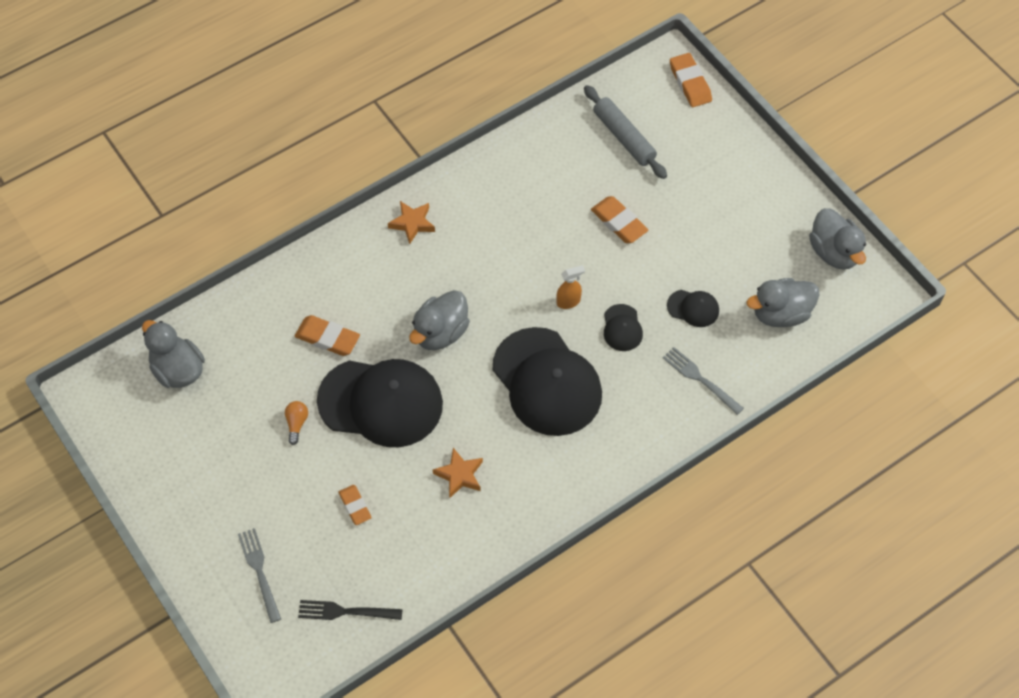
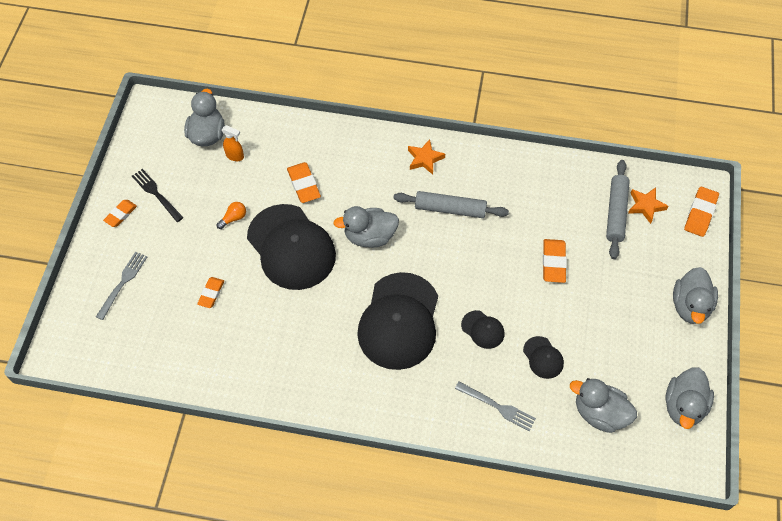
camera: 45 degrees right, 0 degrees up
(181, 515) = (121, 214): none -> orange eraser
(346, 612) = (139, 349): black fork -> black fork (156, 194)
(459, 475) = (287, 330): orange star -> orange star (645, 206)
(484, 249) = (450, 209): none -> grey rolling pin
(568, 302) = (467, 284): orange spray bottle -> orange spray bottle (235, 156)
(622, 328) = (483, 329): black cap -> black cap turned 90 degrees counterclockwise
(700, 379) = (497, 406): grey fork -> grey fork turned 120 degrees clockwise
(759, 168) = (690, 306): none -> grey duck

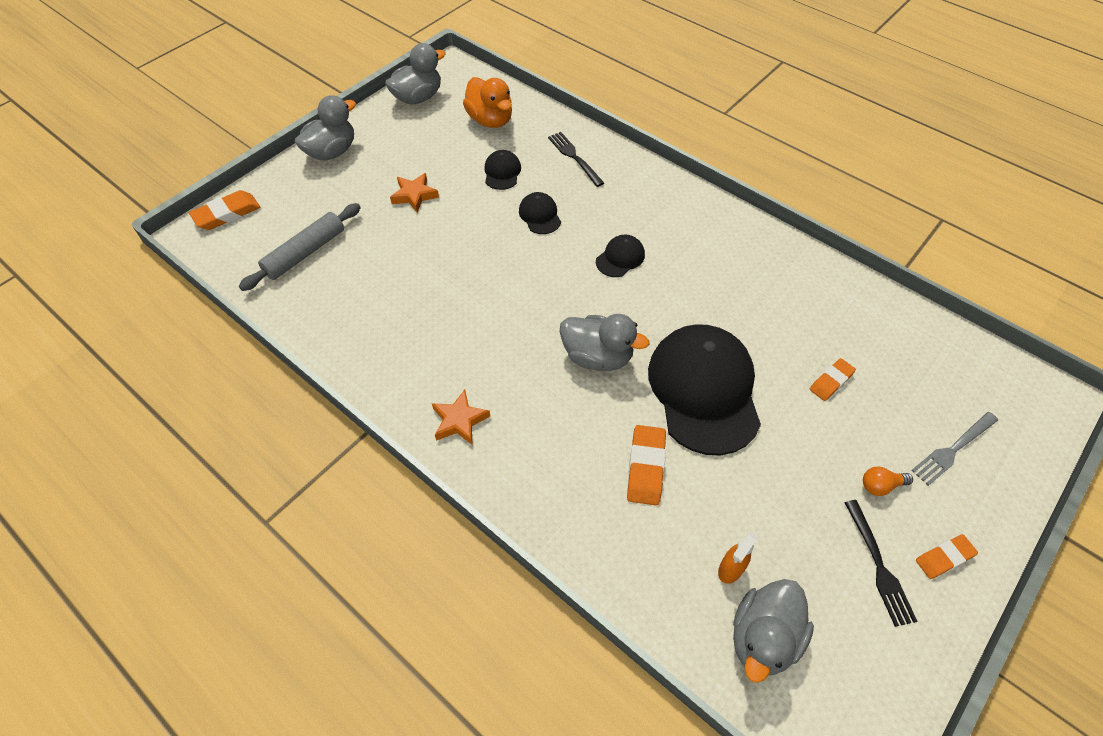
camera: 150 degrees left, 5 degrees down
(233, 218) = (768, 466): orange light bulb -> orange light bulb (880, 485)
(235, 156) = (730, 569): orange spray bottle -> orange spray bottle turned 105 degrees counterclockwise
(399, 321) = (620, 258): black cap -> black cap, size x0.43
(450, 209) = (478, 342): grey rolling pin -> none
(497, 406) = (574, 157): grey fork -> black fork
(553, 262) = (417, 238): orange eraser -> none
(599, 413) = (490, 120): grey duck -> orange duck
(645, 206) = (269, 245): orange star -> orange star (414, 195)

